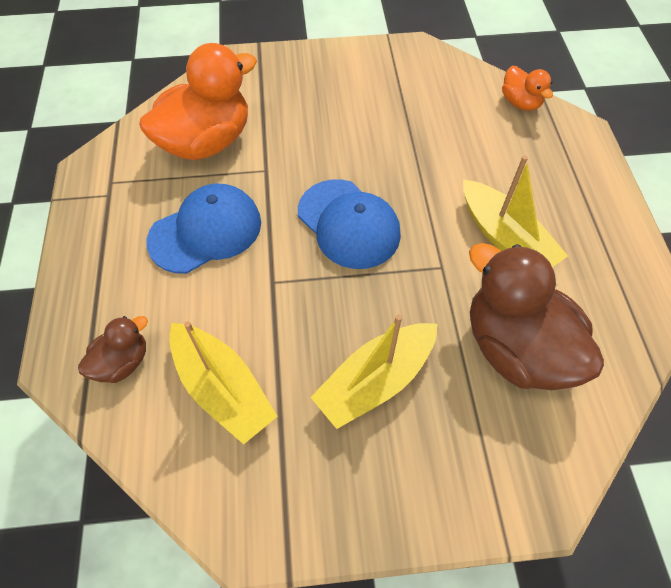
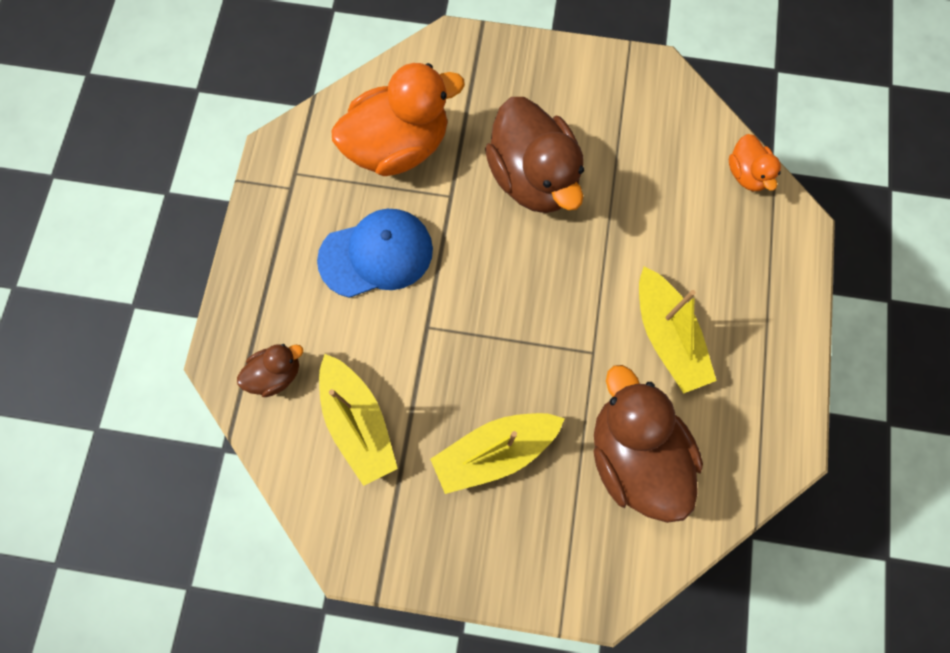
camera: 15 degrees right, 15 degrees up
(337, 141) = (533, 178): none -> brown duck
(348, 224) = (516, 281): blue cap -> none

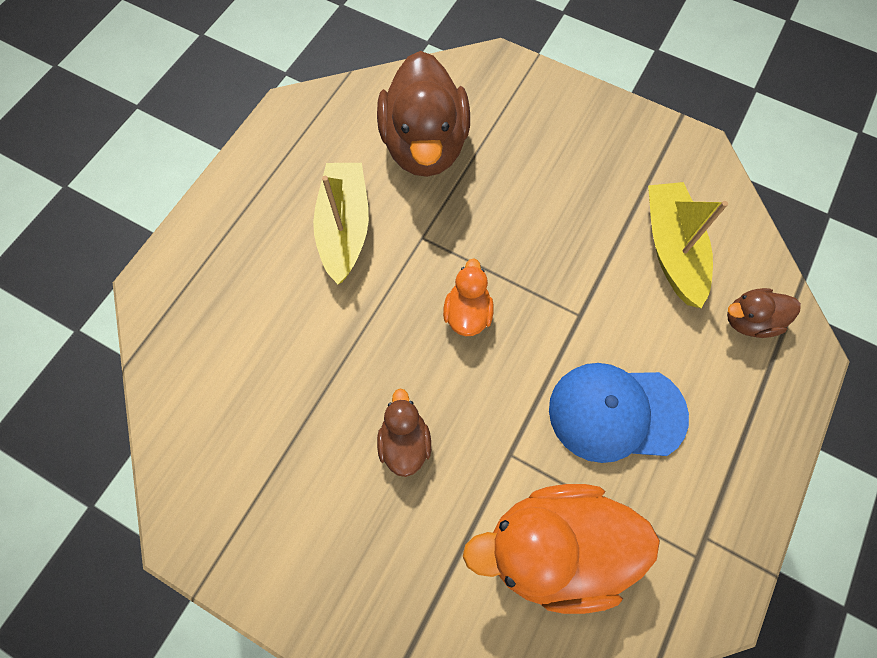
camera: 160 degrees left, 5 degrees down
(495, 452) = (548, 186): yellow boat -> none
(533, 178) = (405, 442): brown duck -> brown duck, size x0.49
(746, 174) = (167, 360): orange duck -> orange duck (467, 313)

